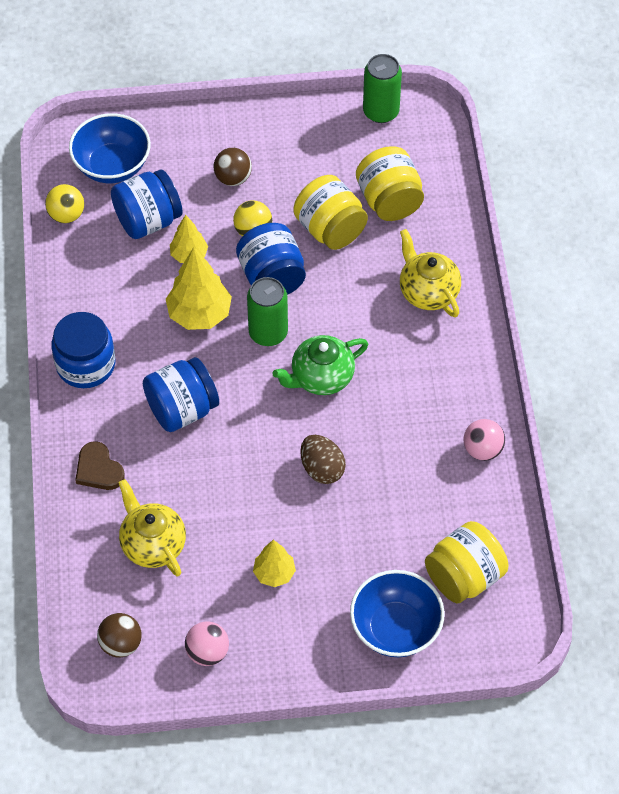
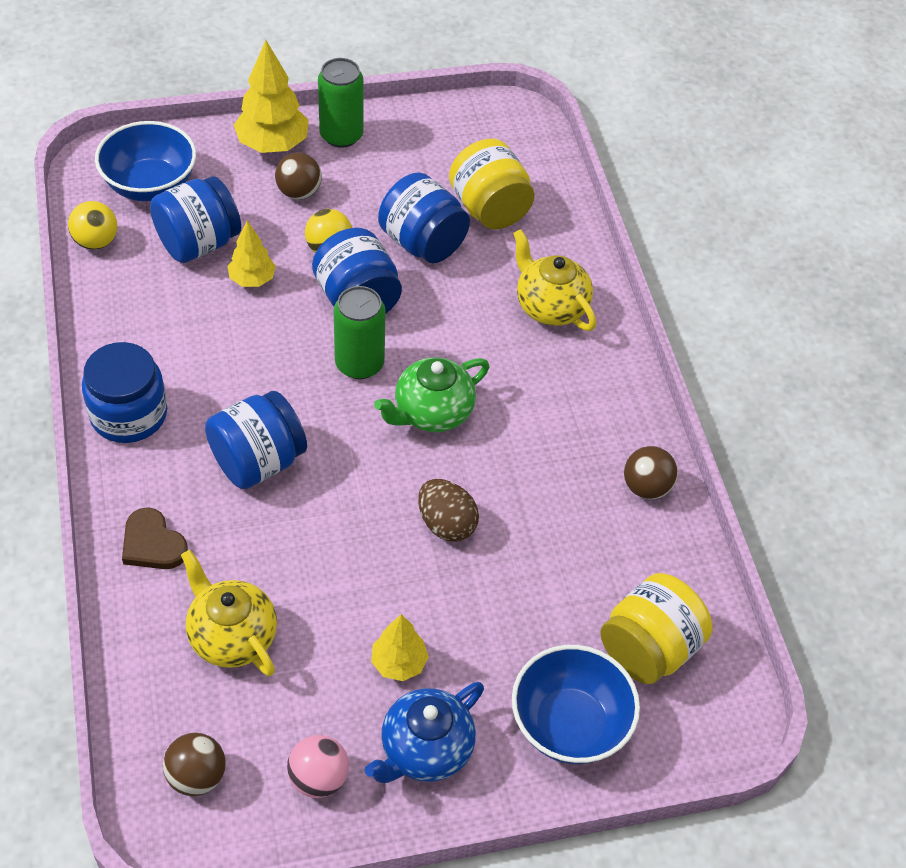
camera: 10 degrees left, 5 degrees down
(199, 314) = (271, 347): yellow tree -> yellow tree (272, 145)
(286, 638) = (425, 750): none -> blue teapot
(330, 229) = (423, 243): yellow jar -> blue jar
(381, 111) = (466, 115): green can -> green can (341, 135)
(482, 450) = (646, 487): pink ball -> brown ball

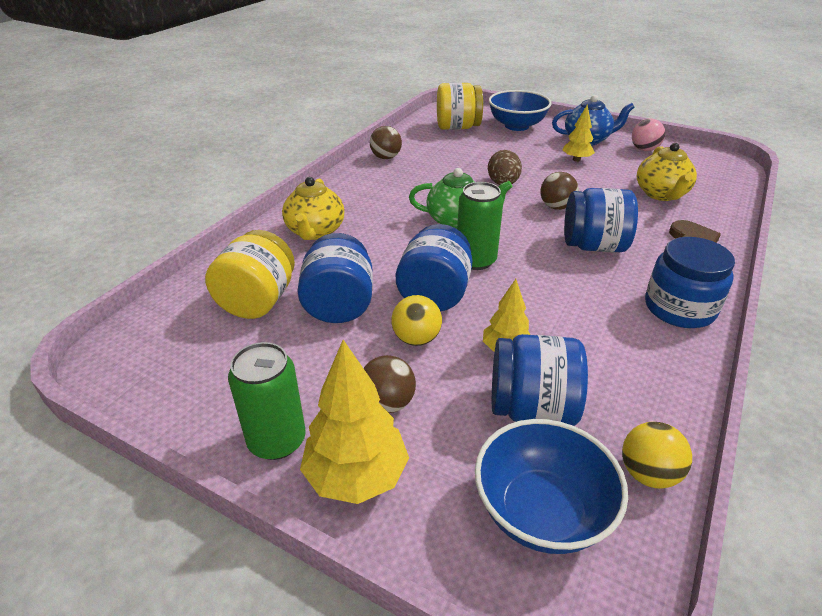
camera: 135 degrees left, 15 degrees down
(197, 776) = (706, 167): brown ball -> brown ball (556, 207)

